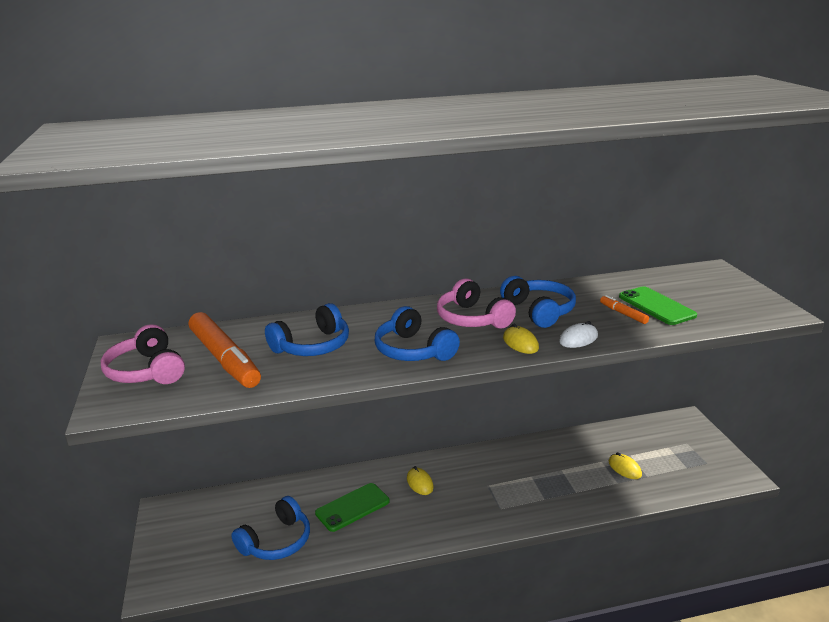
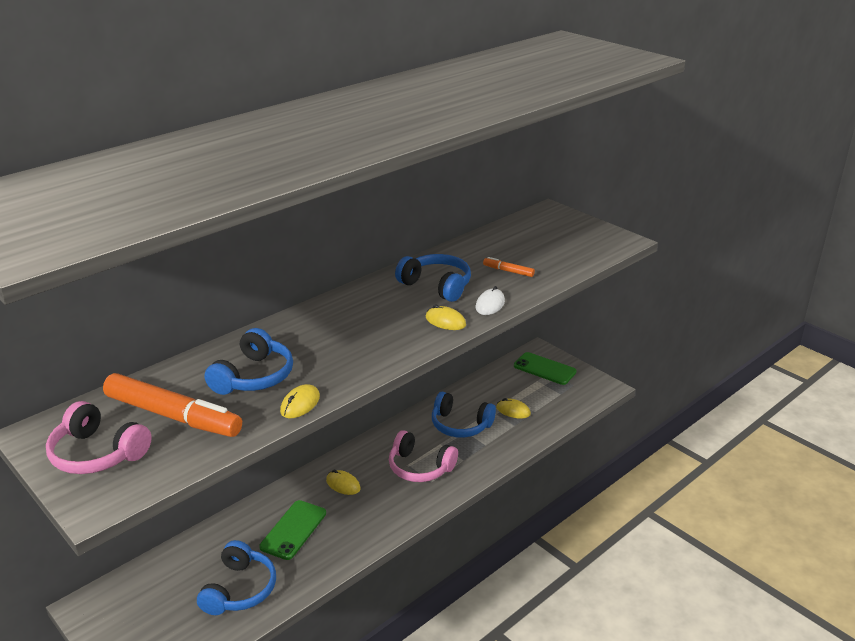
camera: 30 degrees left, 5 degrees up
(327, 378) = (300, 404): none -> yellow mouse
(413, 350) = (357, 354): blue headphones -> blue headphones (460, 425)
(472, 319) = (384, 308): pink headphones -> pink headphones (420, 467)
(656, 306) = (529, 257): green phone -> green phone (544, 369)

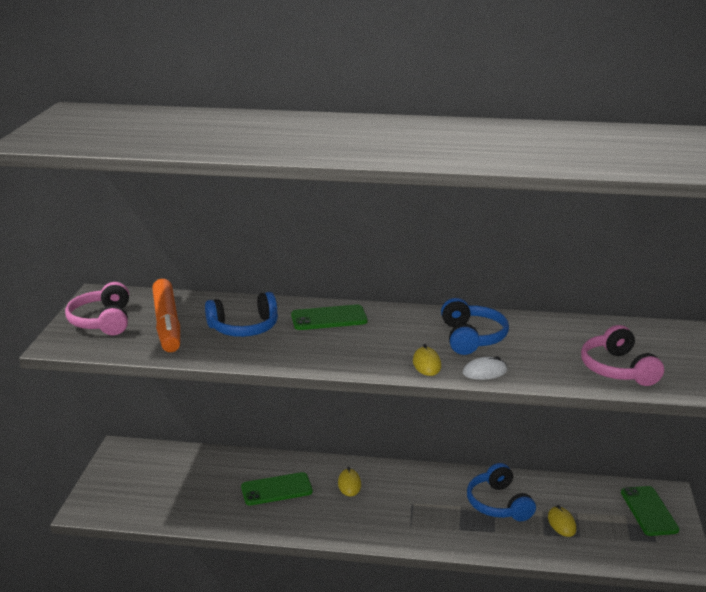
camera: 50 degrees right, 5 degrees down
(239, 589) = (197, 500): blue headphones -> none
(300, 404) = (236, 358): yellow mouse -> none
(308, 329) = (329, 318): none -> green phone
(420, 467) = (418, 511): pink headphones -> pink headphones (617, 369)
(508, 271) = (552, 357): orange marker -> none

